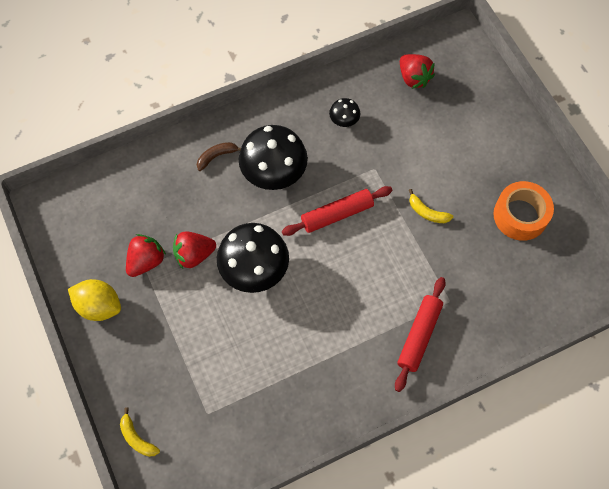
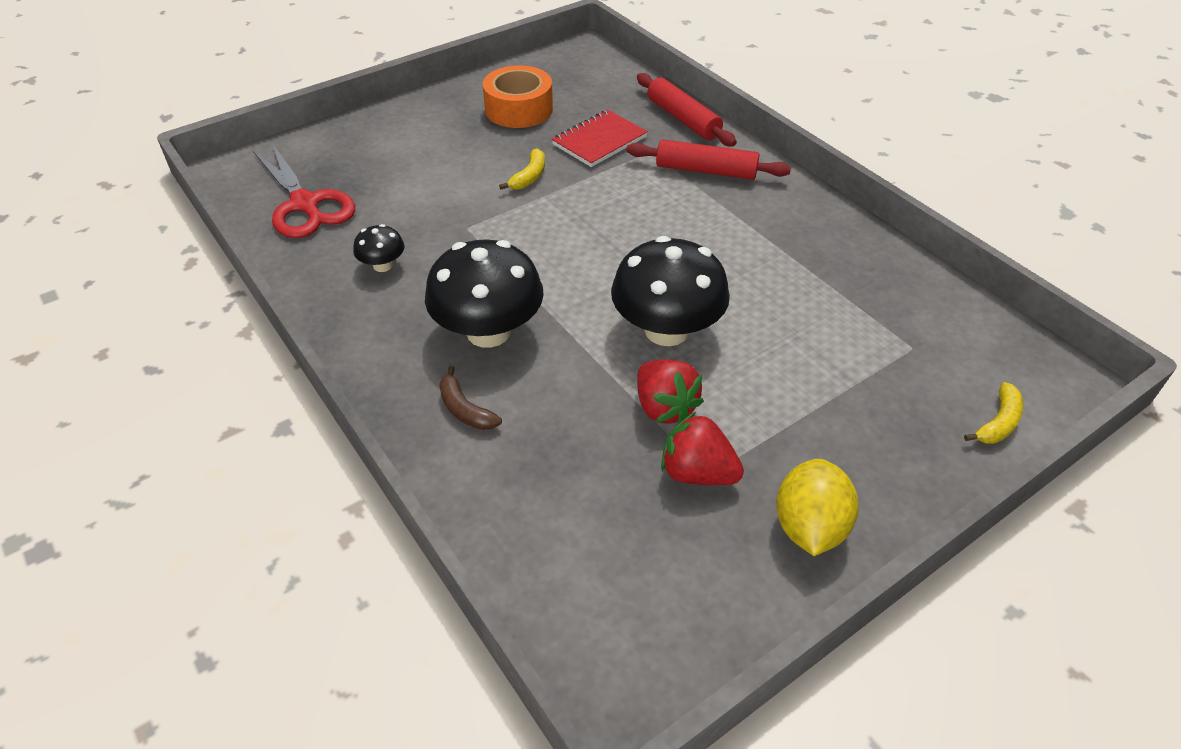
camera: 100 degrees left, 20 degrees down
(337, 214) = (550, 255): red rolling pin -> red rolling pin (683, 119)
(413, 78) = (305, 204): red strawberry -> red scissors
(469, 267) = (599, 141): none -> red notebook

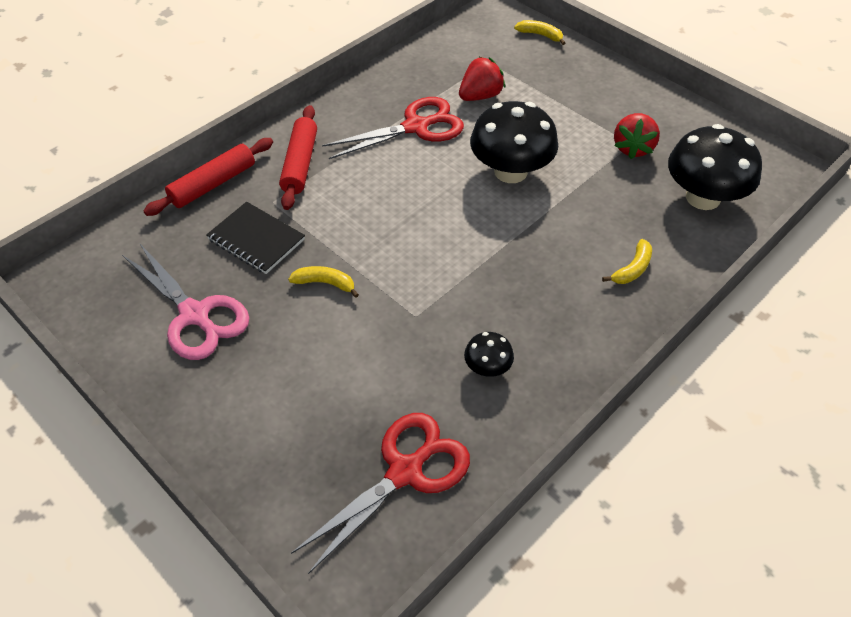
camera: 100 degrees left, 5 degrees up
(465, 409) = (632, 269): brown banana -> yellow banana
(488, 331) = (547, 272): black mushroom -> black mushroom (703, 197)
(519, 109) = (195, 315): orange tape -> pink scissors
(599, 141) = (256, 240): red notebook -> black notebook
(664, 407) = (585, 166): red strawberry -> red strawberry (480, 96)
(763, 259) = (416, 127): none -> red scissors
(809, 527) = (649, 103): yellow lemon -> none

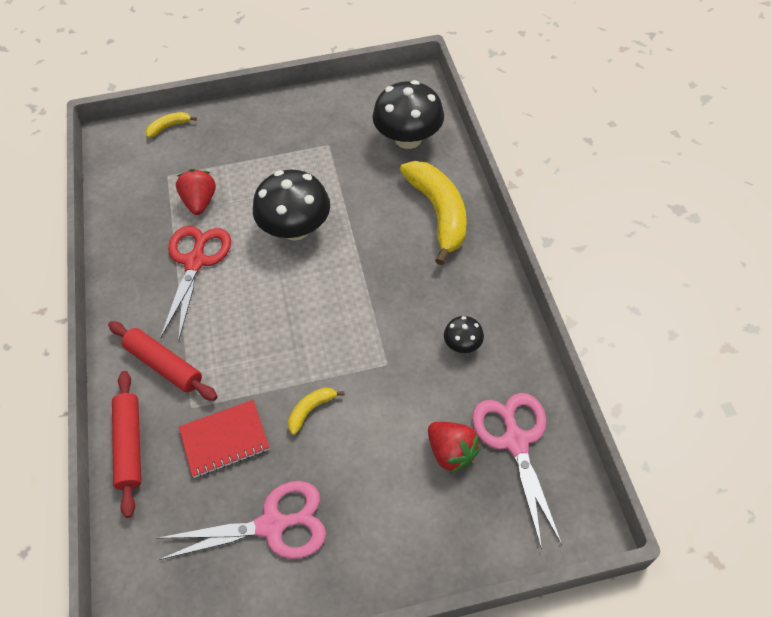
camera: 55 degrees left, 5 degrees up
(256, 240) = (225, 440): black notebook -> red notebook
(405, 472) = (515, 441): red scissors -> pink scissors
(632, 148) = (334, 146): red strawberry -> red strawberry (451, 452)
(632, 269) = (439, 213): yellow banana -> yellow banana, size x2.27

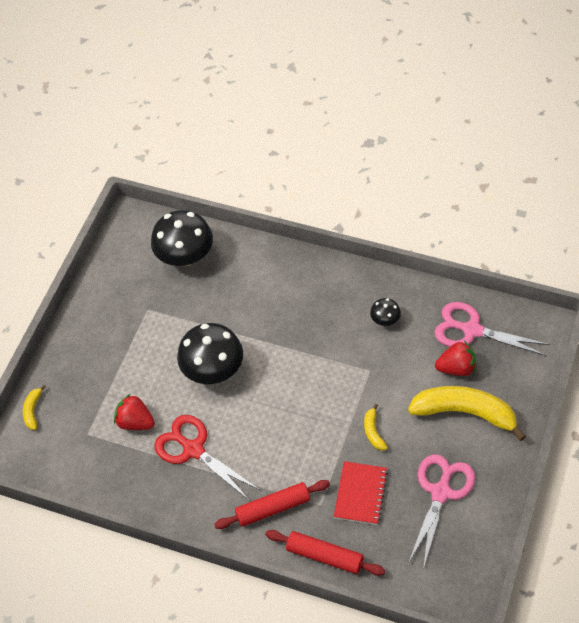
camera: 55 degrees left, 0 degrees up
(439, 213) = (269, 275): yellow banana -> yellow banana (465, 413)

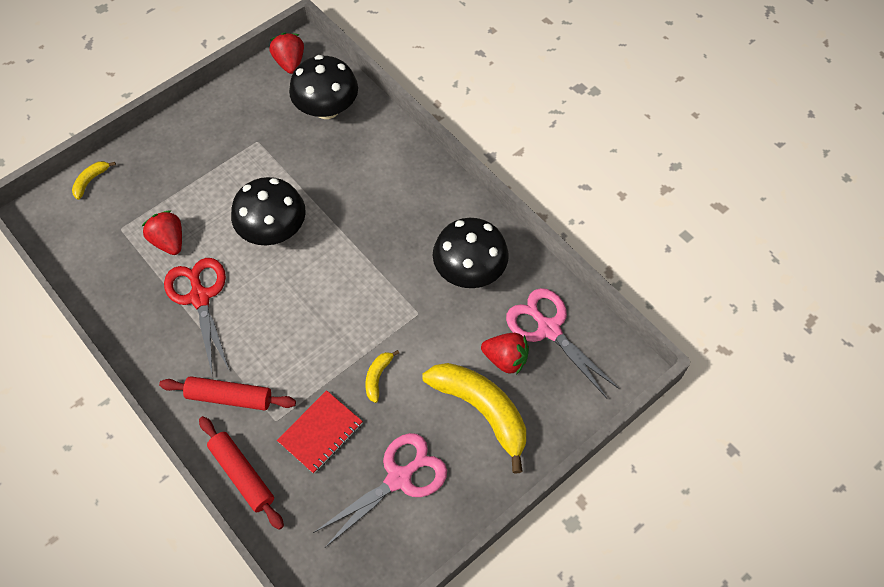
camera: 25 degrees right, 5 degrees up
(127, 235) = (290, 62): none -> red strawberry
(385, 320) = (469, 271): black mushroom -> black mushroom, size x2.12

